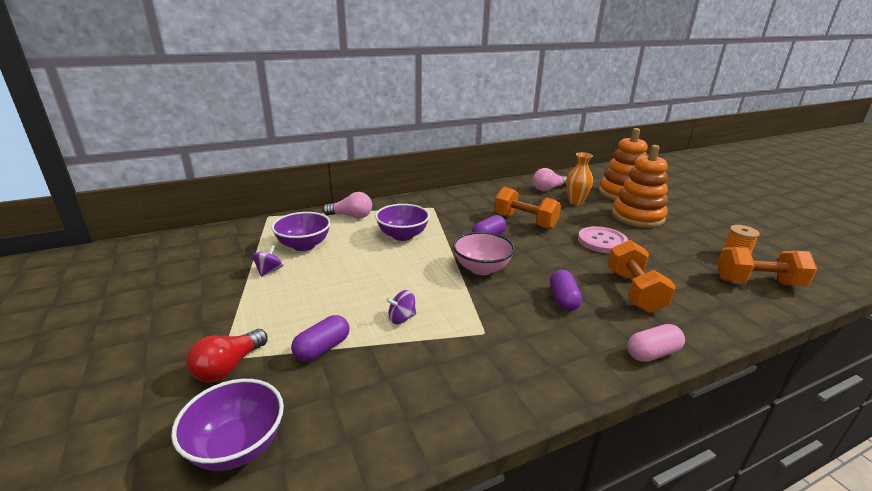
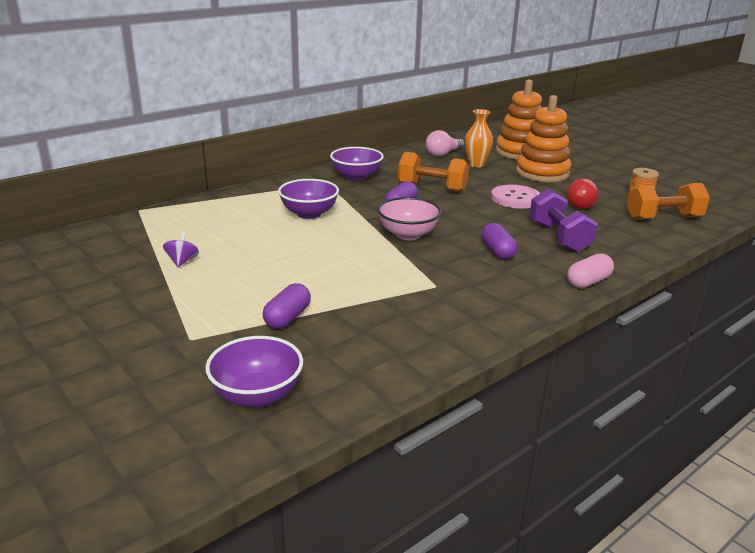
camera: 15 degrees left, 0 degrees up
(229, 367) = (203, 344): red light bulb -> red light bulb (580, 204)
(304, 245) = (204, 234): purple bowl -> purple bowl (356, 177)
(351, 216) = (239, 201): pink light bulb -> none
(401, 318) = (351, 284): purple spinning top -> none
(634, 291) = (559, 237): orange dumbbell -> purple dumbbell

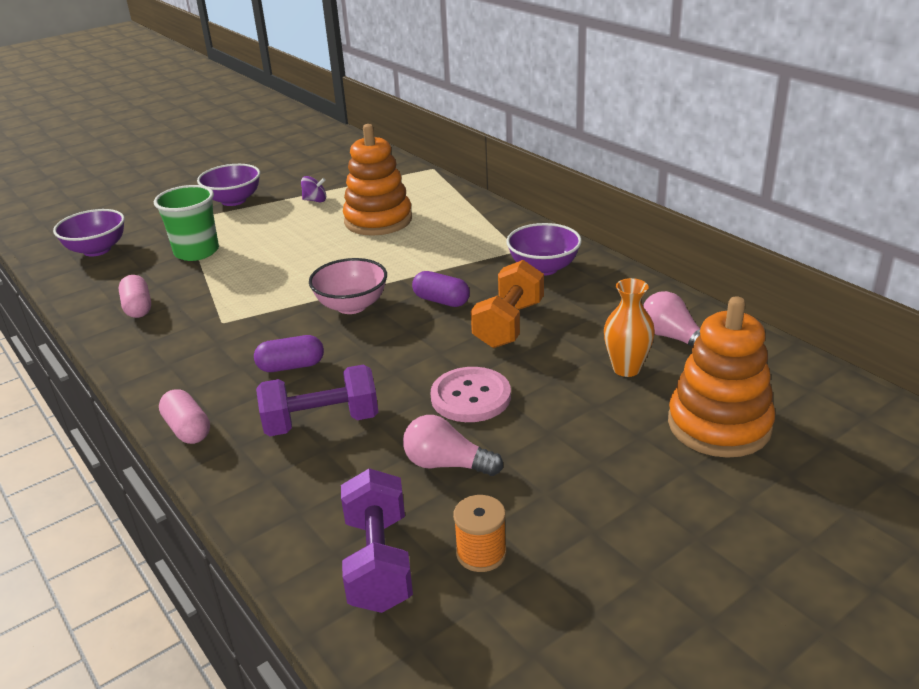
camera: 95 degrees right, 5 degrees up
(287, 318) = (196, 252): purple capsule -> green cup
(309, 214) = (418, 246): purple bowl -> purple bowl (234, 200)
(411, 335) = (138, 307): none -> pink capsule
(542, 173) = (601, 440): orange stacking toy -> orange stacking toy (378, 220)
(580, 204) = (447, 464): red light bulb -> pink light bulb
(663, 218) = (378, 562): orange dumbbell -> purple dumbbell

